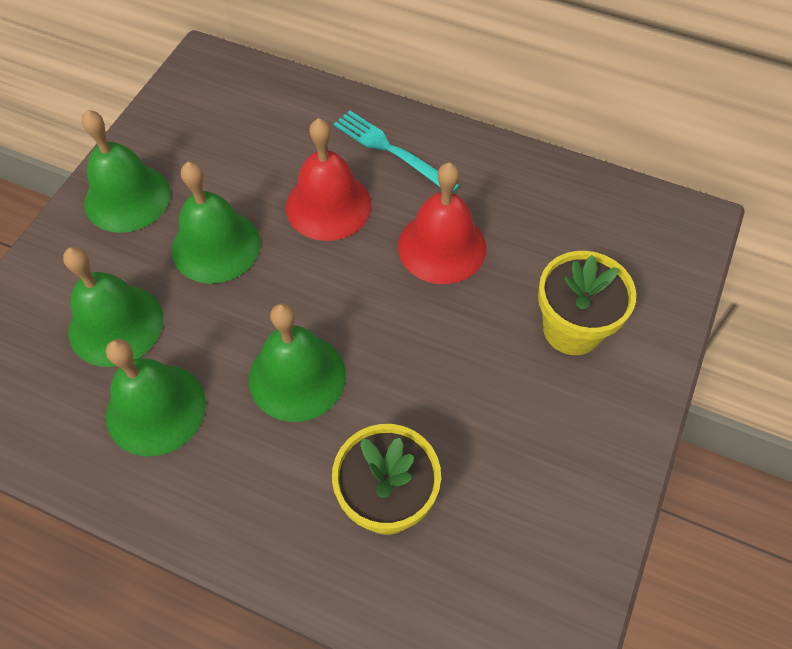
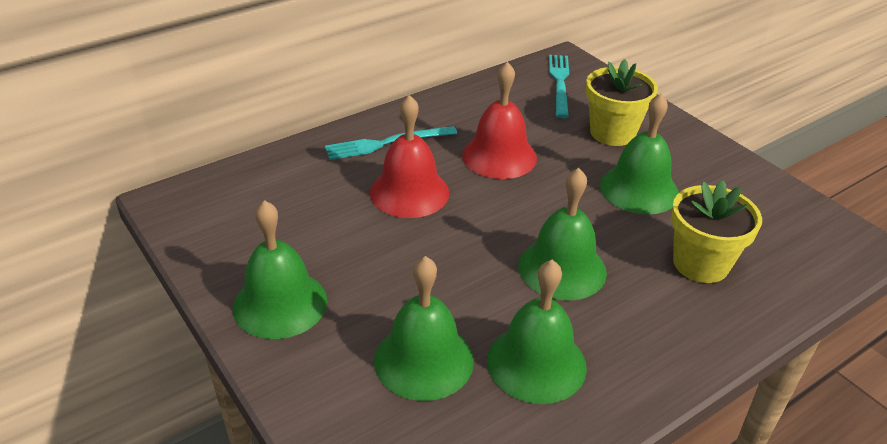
camera: 60 degrees left, 20 degrees down
(216, 246) = (392, 267): green bell -> green bell (639, 189)
(633, 237) = (559, 83): none -> turquoise fork

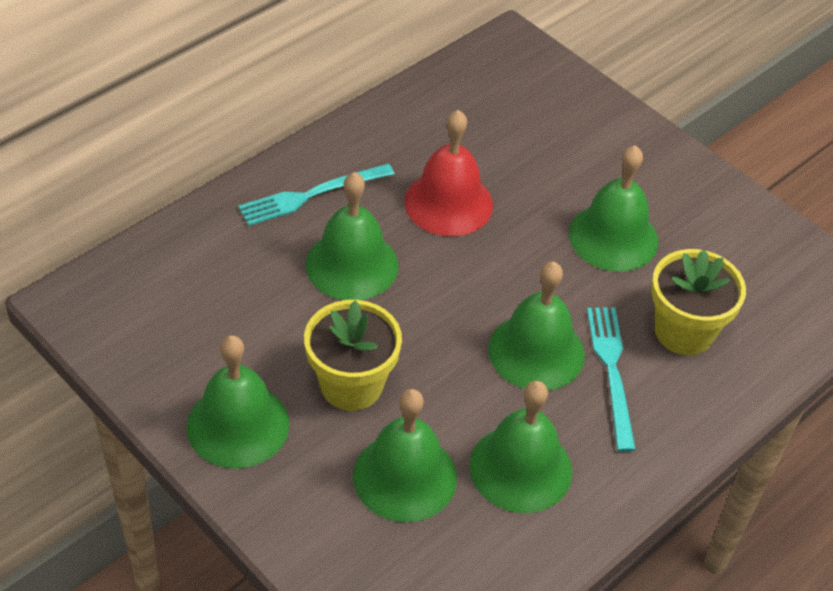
camera: 10 degrees left, 10 degrees up
(409, 192) = (352, 265): red bell -> green bell
(559, 83) = (508, 82): turquoise fork -> turquoise fork (611, 371)
(612, 133) = (578, 157): yellow flower pot -> yellow flower pot (351, 385)

